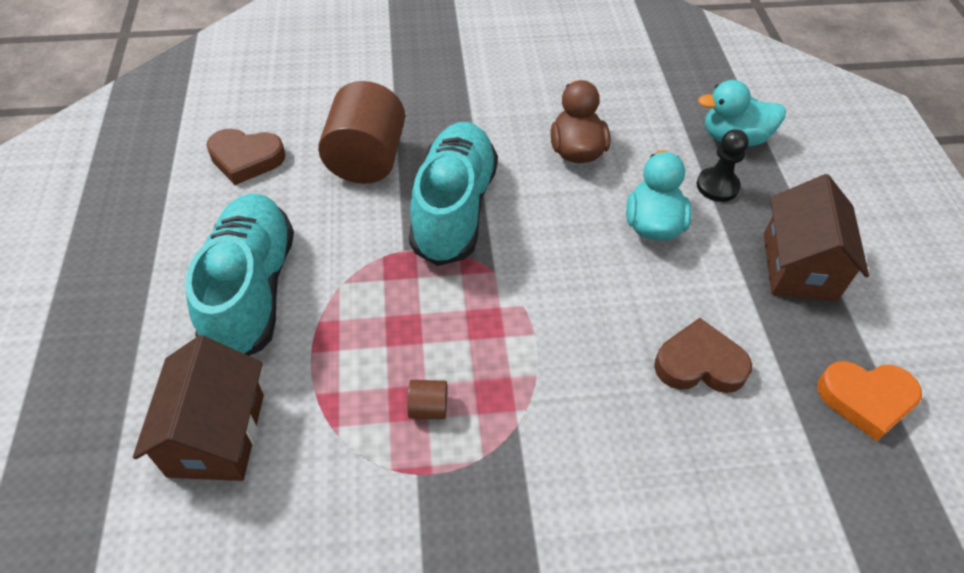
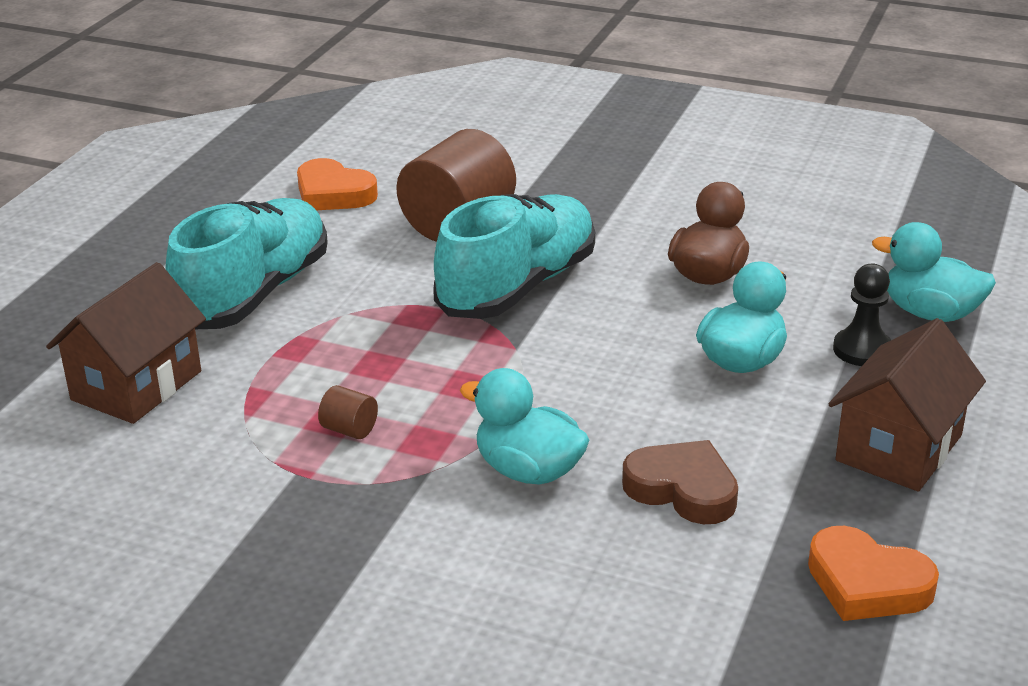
camera: 30 degrees right, 20 degrees down
(246, 159) = (333, 193): brown heart -> orange heart
(587, 392) = (528, 471): none -> turquoise duck

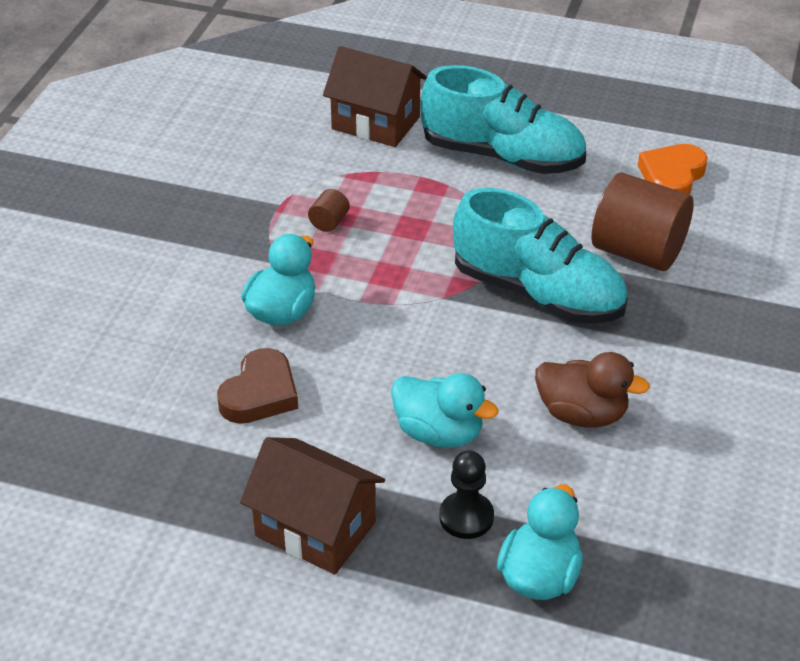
camera: 85 degrees right, 10 degrees up
(867, 583) = (146, 493): orange heart -> none

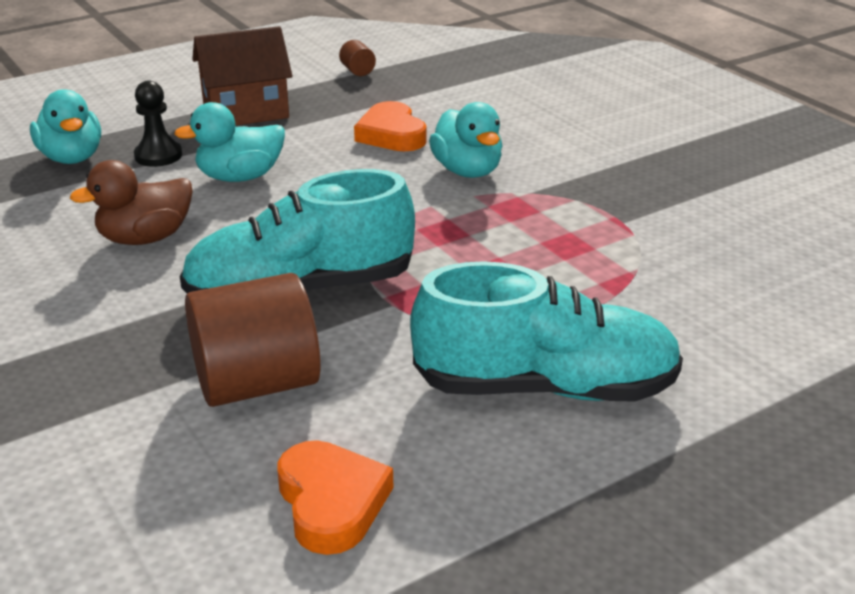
camera: 130 degrees right, 10 degrees down
(260, 393) = (391, 134): brown heart -> orange heart
(329, 222) = (561, 234): brown cylinder -> brown cylinder (357, 71)
(376, 123) = (718, 332): brown house -> none
(502, 156) = (545, 387): turquoise shoe -> turquoise shoe turned 150 degrees counterclockwise

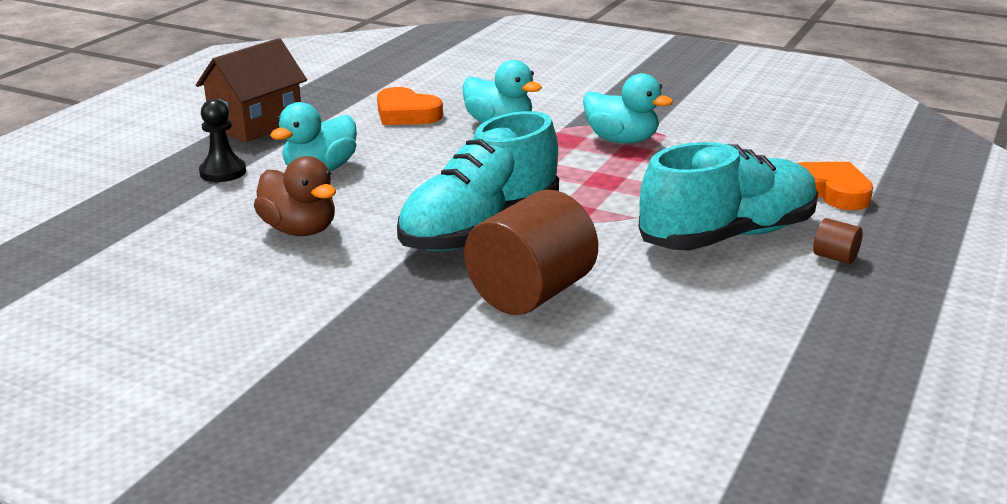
camera: 30 degrees left, 5 degrees down
(72, 158) = (140, 192): turquoise duck -> turquoise duck (621, 140)
(145, 238) = (299, 230): brown duck -> brown duck turned 75 degrees counterclockwise
(331, 502) = (681, 341): orange heart -> orange heart (830, 191)
(357, 71) = (315, 77): brown cylinder -> brown cylinder (835, 257)

